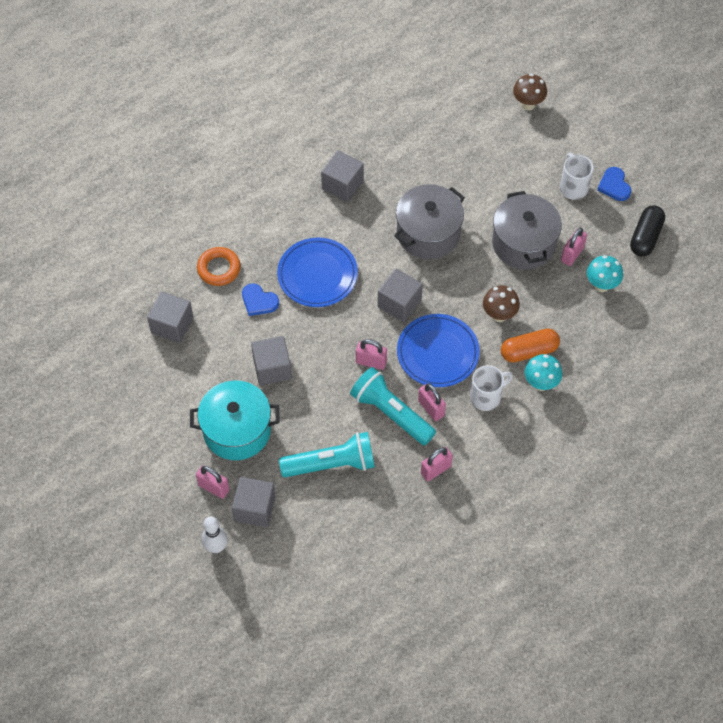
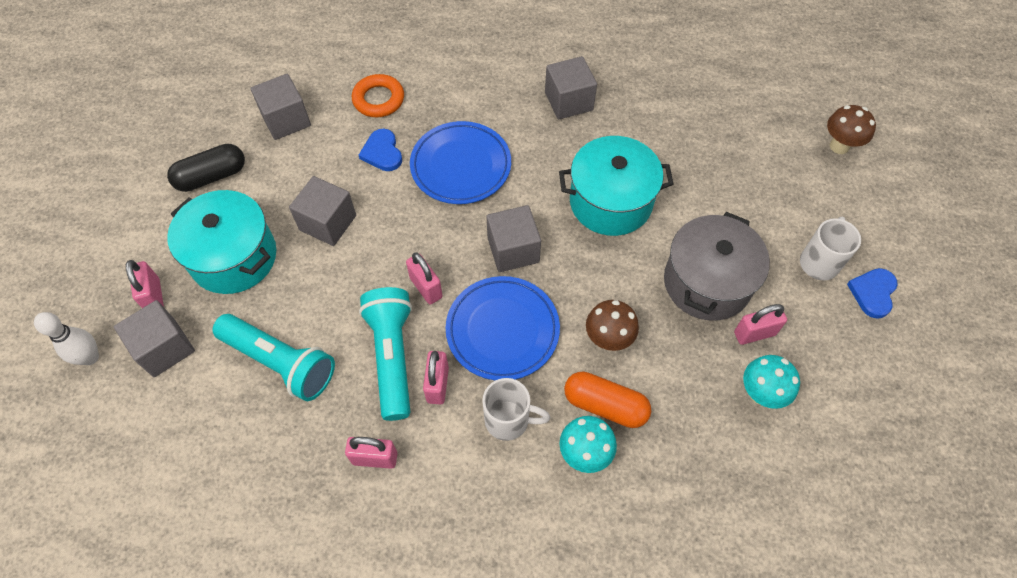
camera: 40 degrees right, 0 degrees up
(428, 233) = (610, 202): grey pot -> turquoise pot
(645, 237) = (865, 377): black capsule -> black capsule (211, 176)

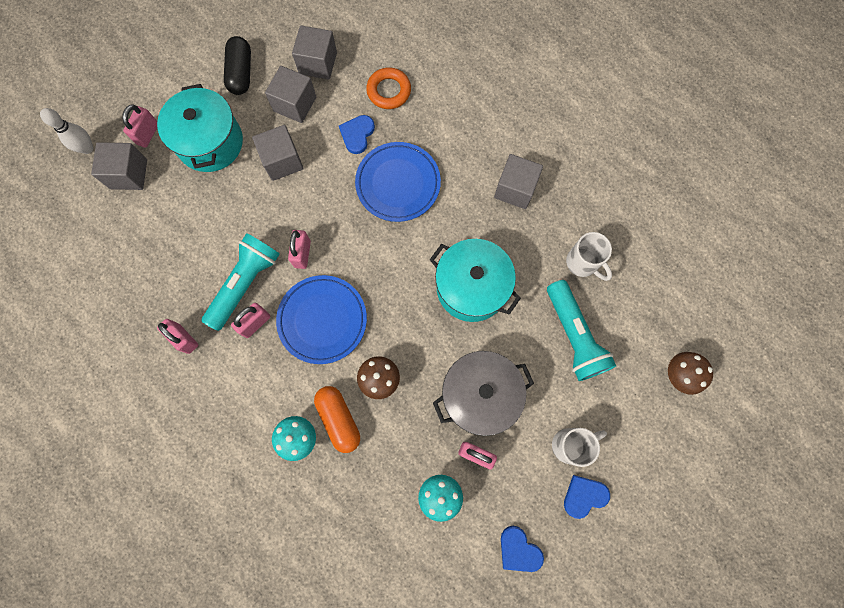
camera: 40 degrees right, 15 degrees up
(211, 176) = (241, 73): black capsule -> black capsule turned 75 degrees clockwise
(280, 363) = (181, 235): turquoise flashlight -> turquoise flashlight (573, 336)
(508, 420) = (275, 380): white mug -> white mug (582, 263)
(513, 250) = (377, 271): grey cube -> grey cube (295, 104)
(872, 382) = (519, 550): none -> blue heart

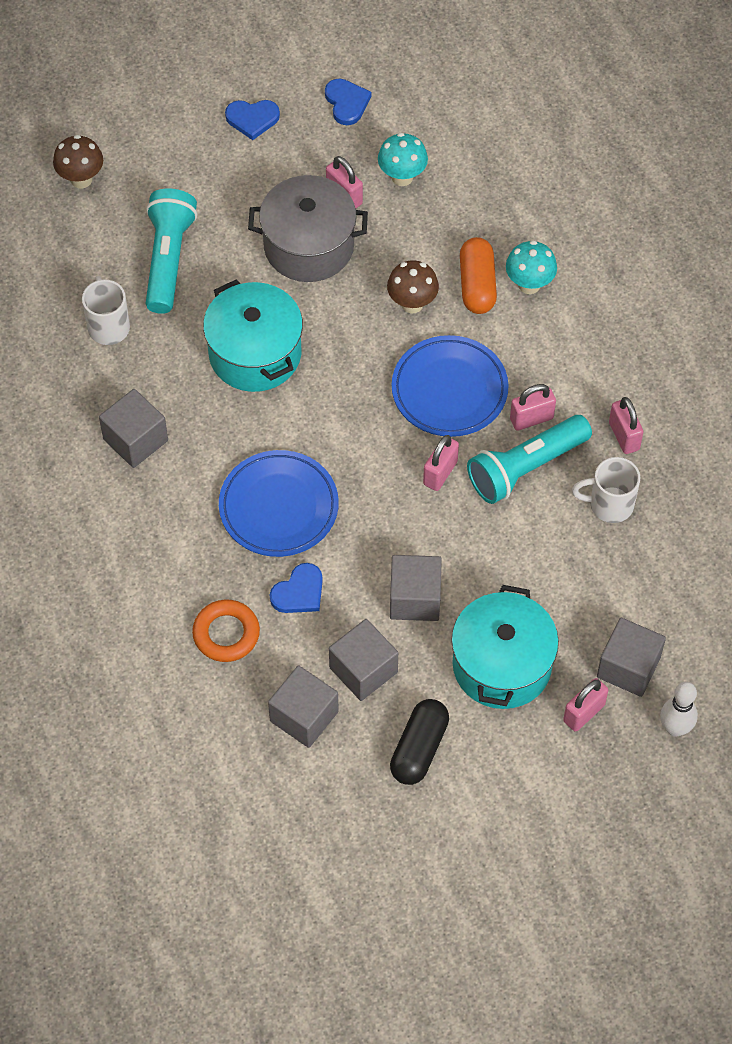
camera: 155 degrees left, 15 degrees down
(570, 445) = (238, 165): white mug -> white mug (609, 504)

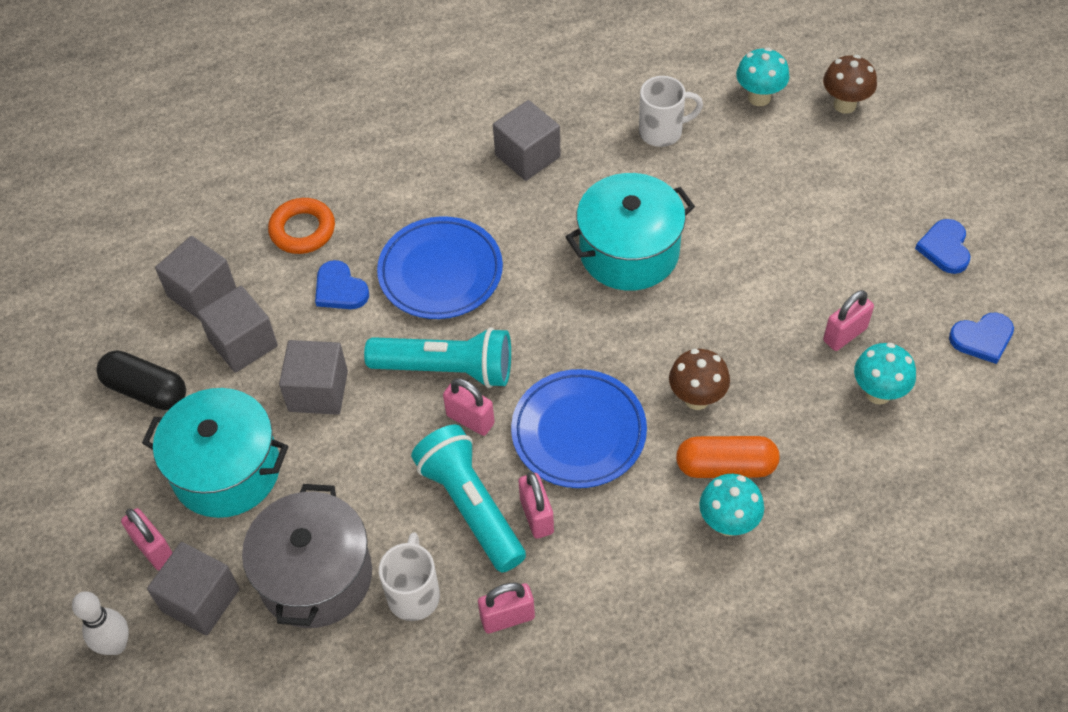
camera: 95 degrees right, 5 degrees down
(68, 246) = (759, 98): none -> turquoise mushroom
(168, 259) = (747, 177): turquoise flashlight -> turquoise flashlight (446, 369)
(309, 246) = (772, 300): grey pot -> grey pot (315, 576)

